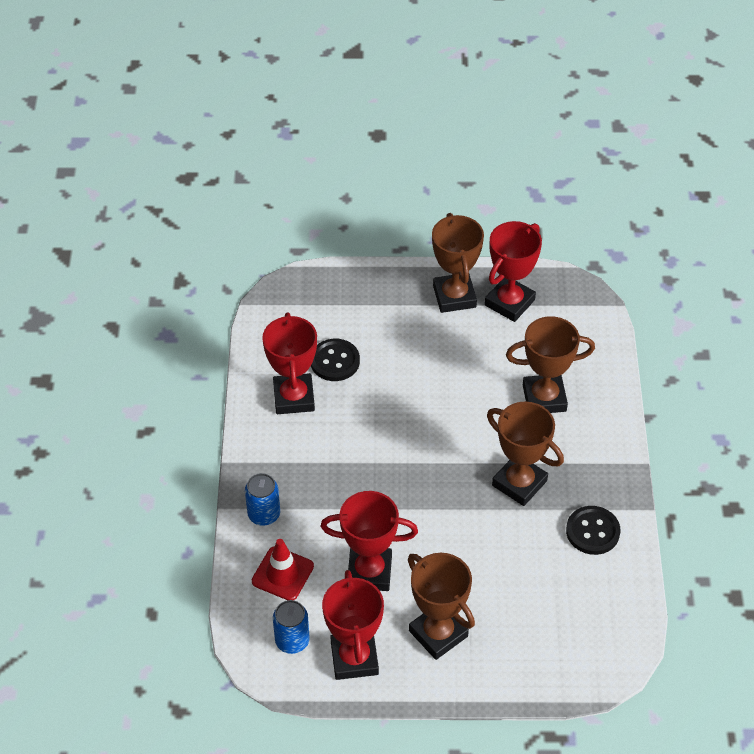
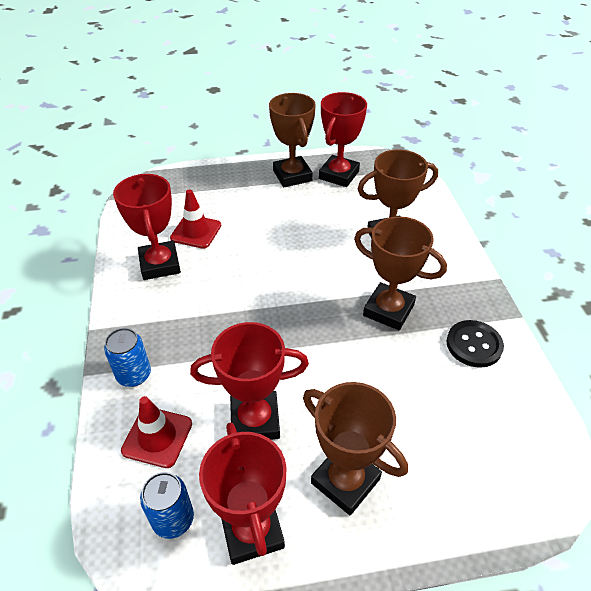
camera: 10 degrees left, 5 degrees down
(335, 361) = (196, 232): black button -> red traffic cone

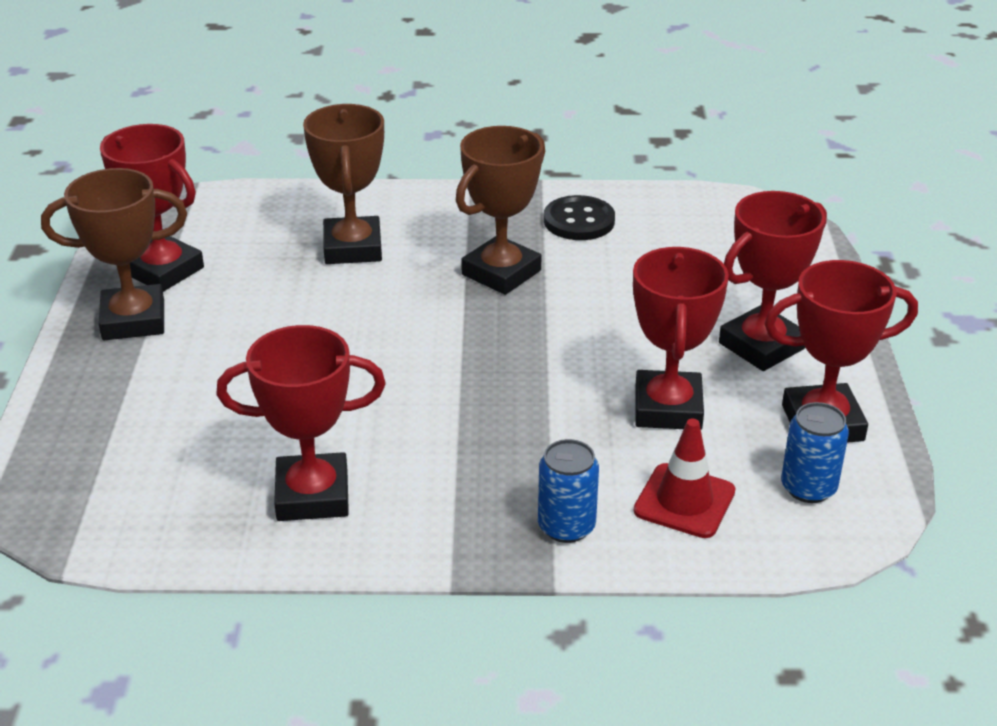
camera: 80 degrees left, 10 degrees down
(196, 232) = (239, 447): red traffic cone -> none
(345, 481) = (761, 346): brown trophy -> red trophy

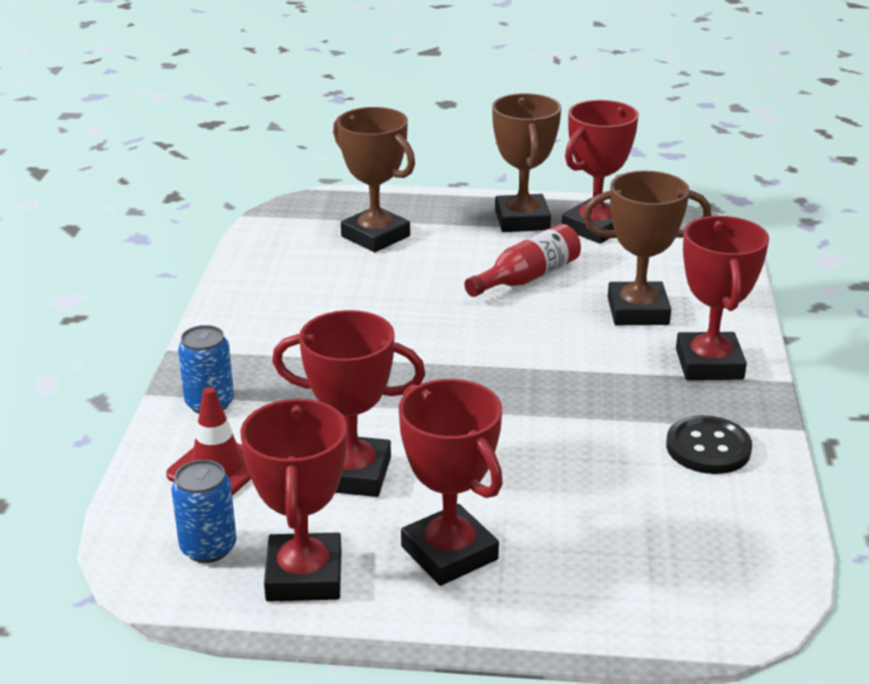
camera: 95 degrees right, 5 degrees down
(278, 314) = (527, 278): none -> red bottle
(312, 495) = (287, 295): red trophy -> red trophy (709, 364)
(501, 273) = (596, 391): brown trophy -> brown trophy (375, 236)

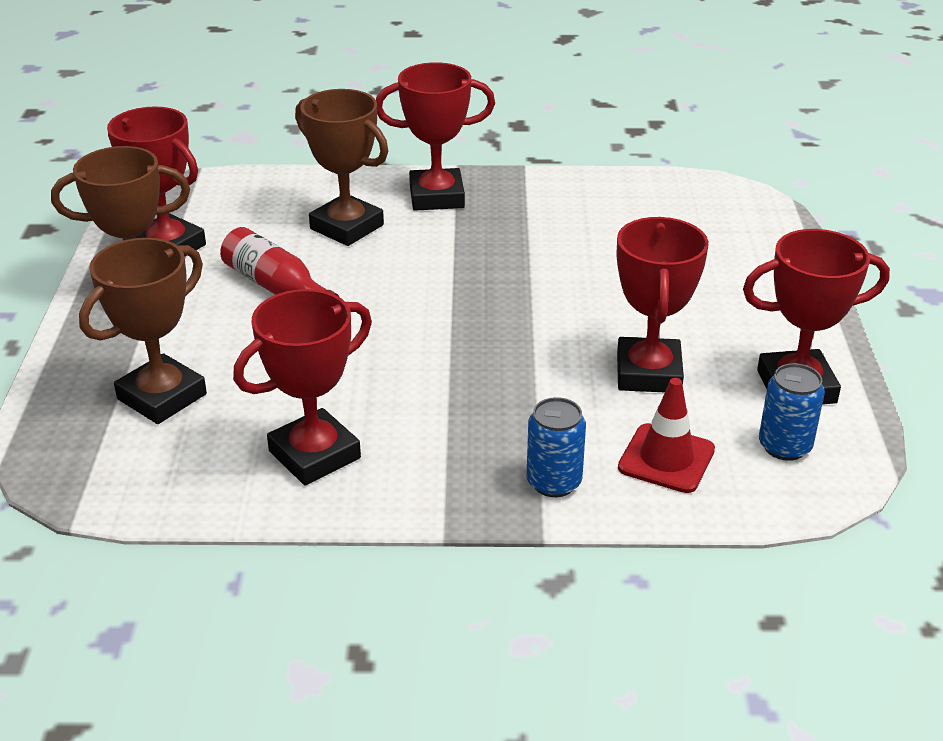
camera: 95 degrees left, 5 degrees up
(449, 553) = (736, 316): red trophy -> red trophy (314, 454)
(638, 311) = (347, 227): brown trophy -> brown trophy turned 45 degrees counterclockwise
(708, 448) = (560, 202): black button -> none

